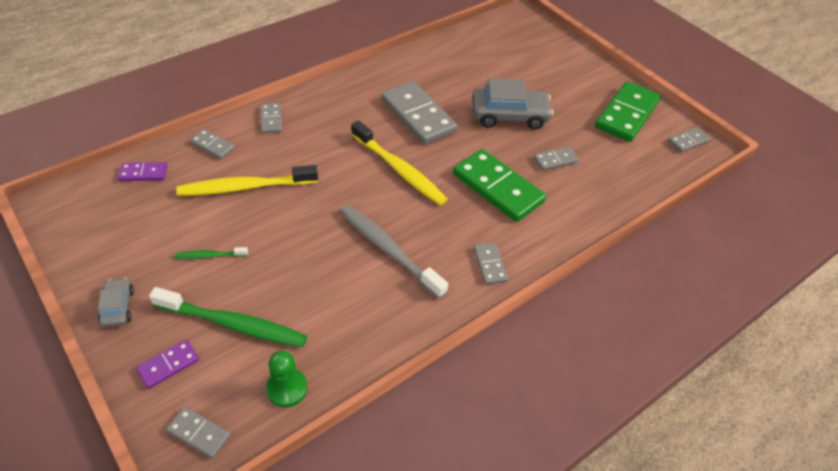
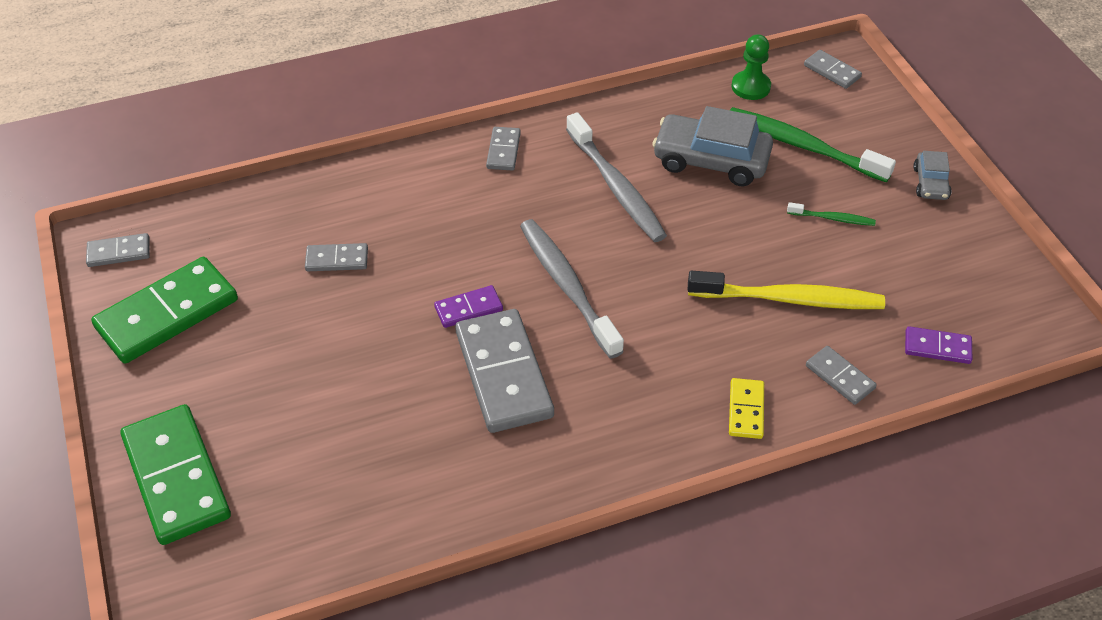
camera: 160 degrees left, 0 degrees up
(168, 365) = (867, 124): purple domino -> purple domino (468, 308)
(271, 120) = (746, 410): grey domino -> yellow domino
(399, 169) = (567, 286): yellow toothbrush -> grey toothbrush
(498, 188) = (442, 236): green domino -> green domino (176, 477)
(509, 116) = (356, 346): grey car -> grey car (711, 160)

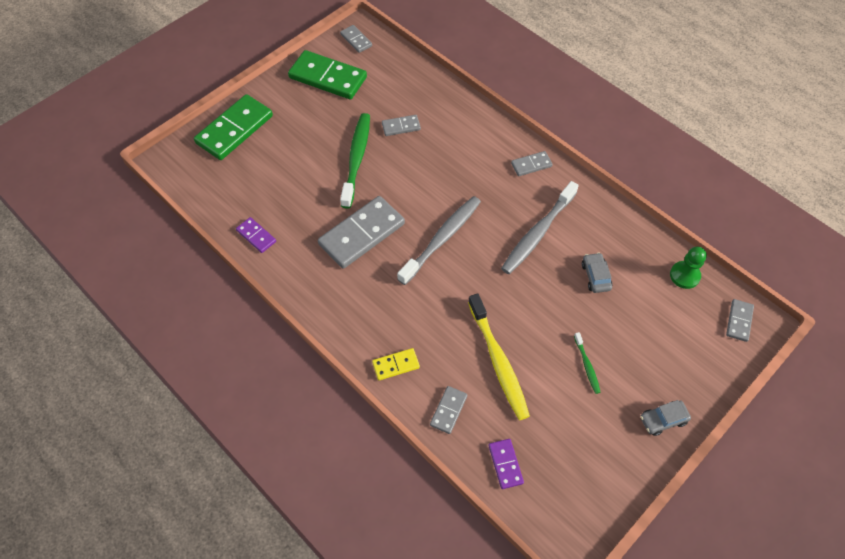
camera: 65 degrees right, 10 degrees up
(337, 260) = (401, 127): grey domino -> grey domino turned 75 degrees counterclockwise
(468, 308) = (399, 199): purple domino -> purple domino (256, 236)
(711, 160) = (595, 276): grey car -> grey car, size x0.52
(802, 146) = (646, 326): green toothbrush -> green toothbrush (356, 159)

